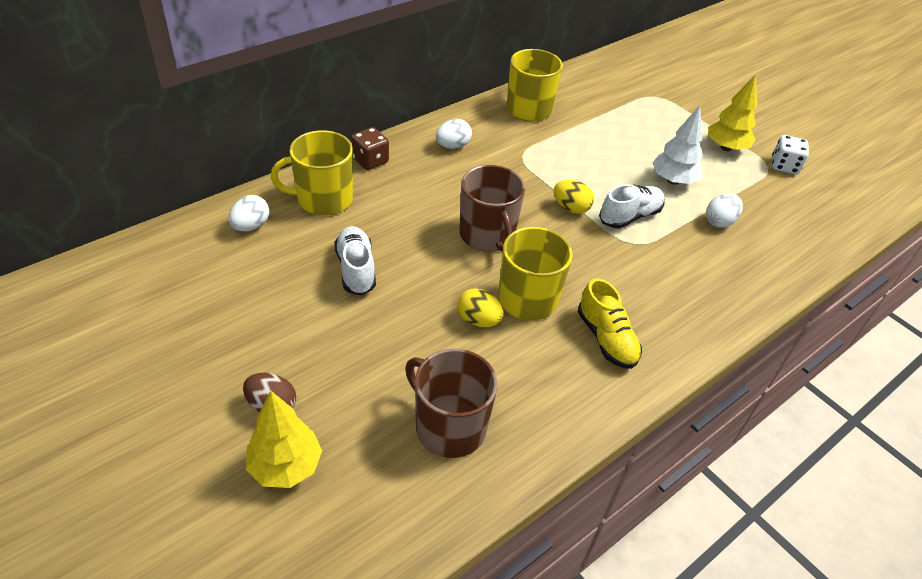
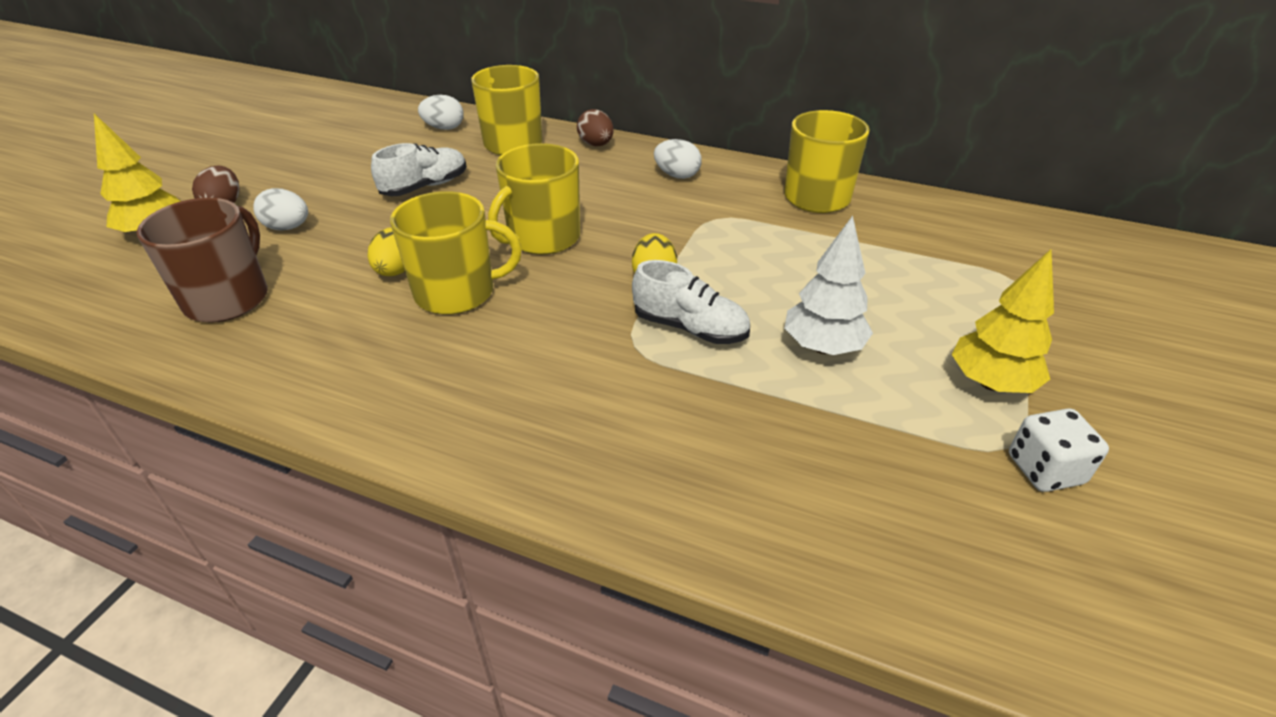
camera: 65 degrees right, 5 degrees down
(370, 160) = (596, 145): brown dice -> brown egg
(487, 235) = (543, 238): brown mug -> yellow mug
(606, 339) = (423, 369): yellow shoe -> none
(719, 221) = (777, 419): white egg -> white egg (288, 227)

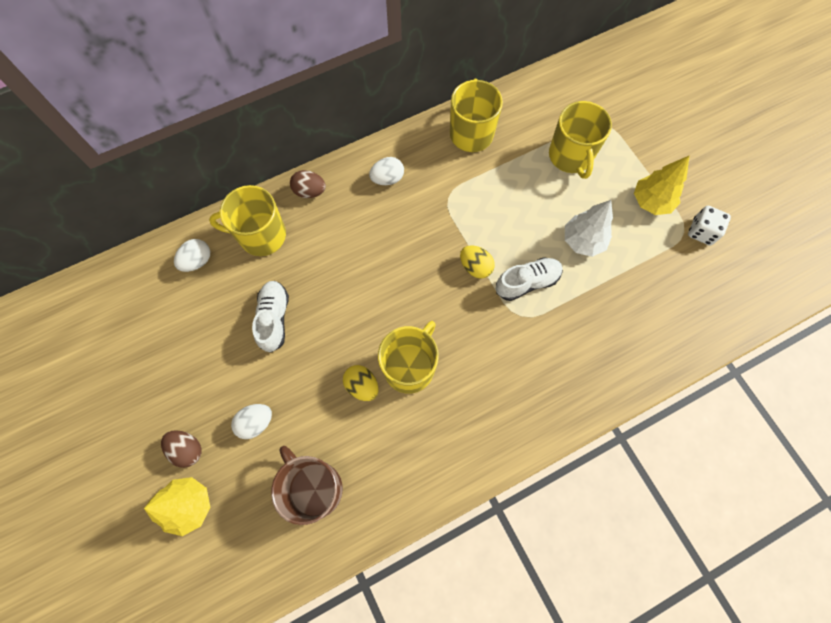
camera: 50 degrees left, 30 degrees up
(543, 238) = (392, 292): yellow mug -> yellow mug (570, 156)

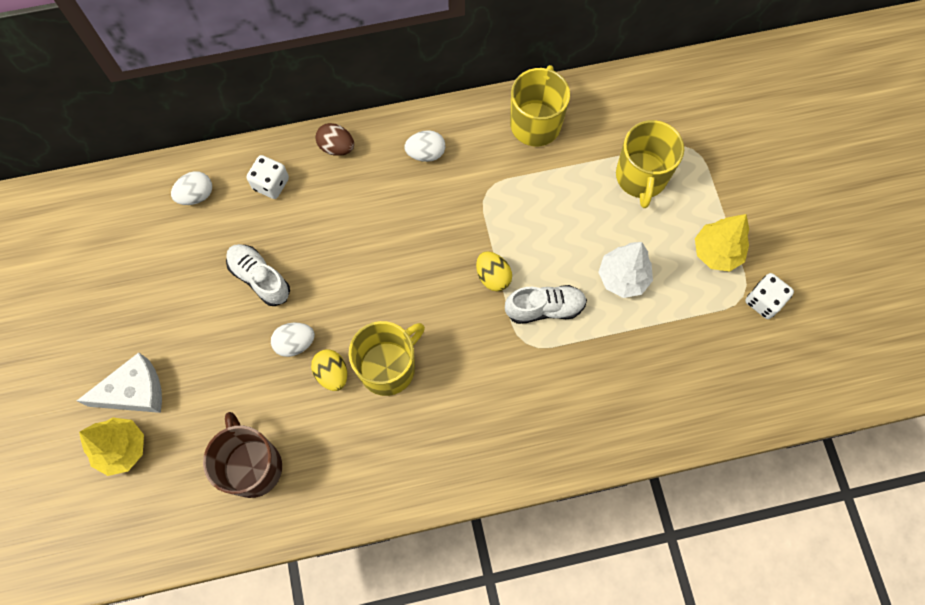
camera: 15 degrees right, 0 degrees up
(187, 449) = (135, 391): brown egg -> white cheese
(256, 422) = (211, 383): white egg -> white egg (295, 343)
(261, 235) = (271, 184): yellow mug -> white dice
(274, 319) = (260, 278): white shoe -> white shoe turned 60 degrees counterclockwise

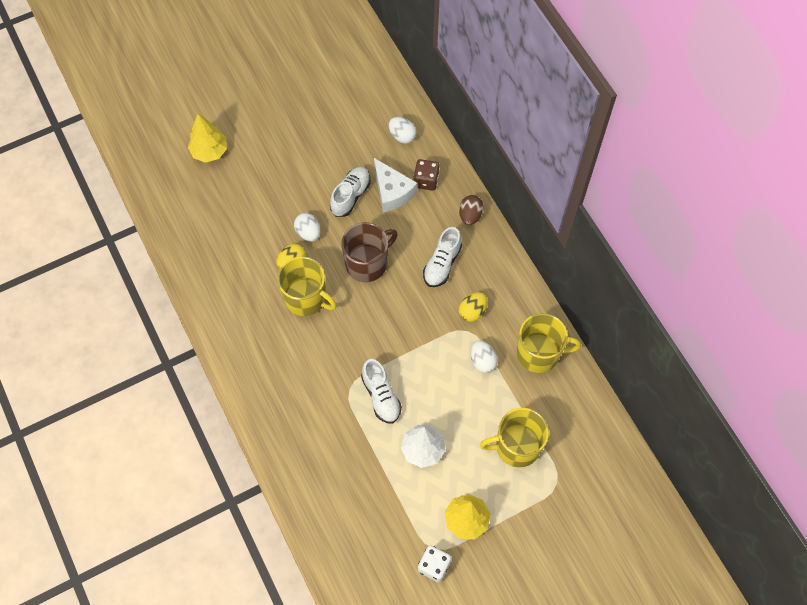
camera: 75 degrees right, 5 degrees down
(135, 391) = (249, 146): white cheese -> white cheese (392, 192)
(253, 466) = (215, 232): brown mug -> brown mug (367, 263)
(271, 184) = (426, 180): white dice -> brown dice
(391, 195) = (442, 264): none -> white shoe
(426, 153) = (485, 279): white egg -> white egg (482, 361)
(493, 277) = (396, 352): yellow egg -> yellow egg (472, 311)

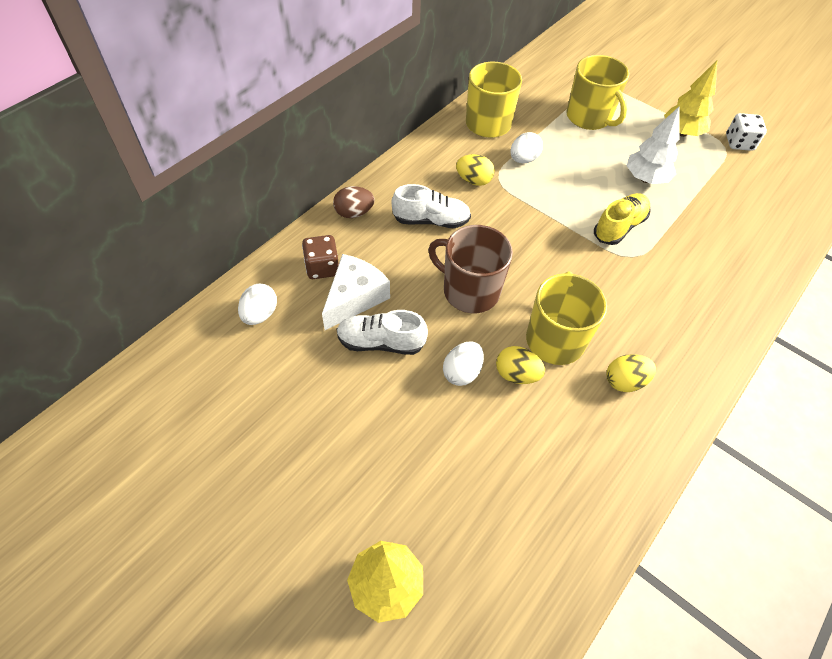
camera: 115 degrees left, 10 degrees down
(257, 324) = (624, 381): none -> yellow egg
(381, 396) = (619, 227): white shoe -> yellow shoe

